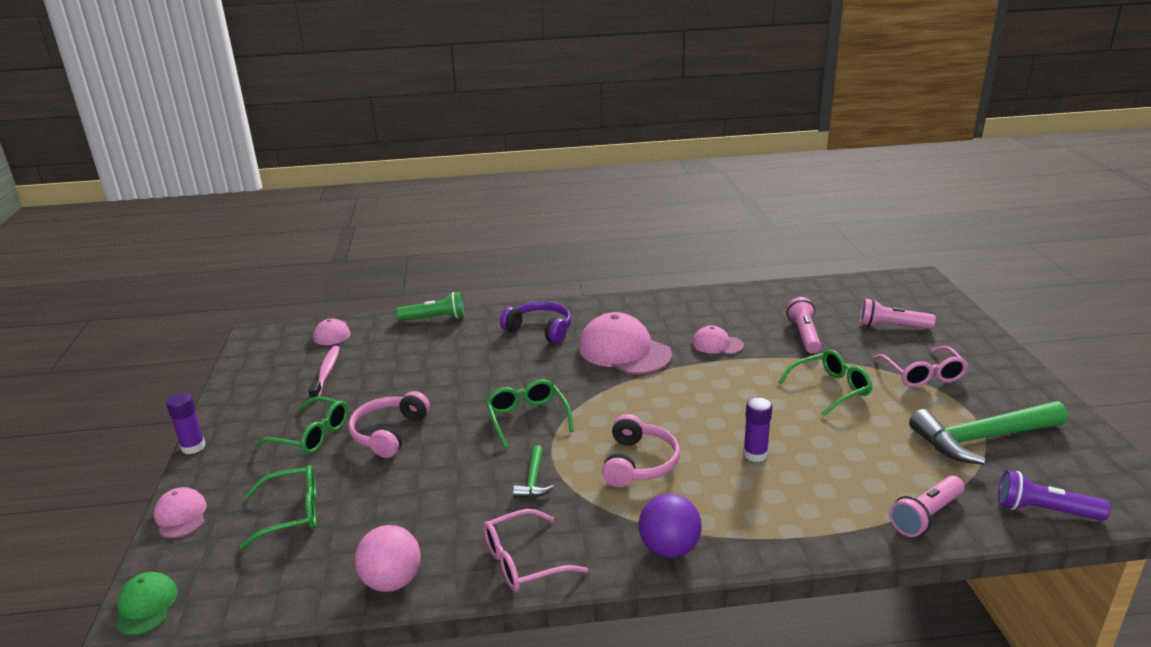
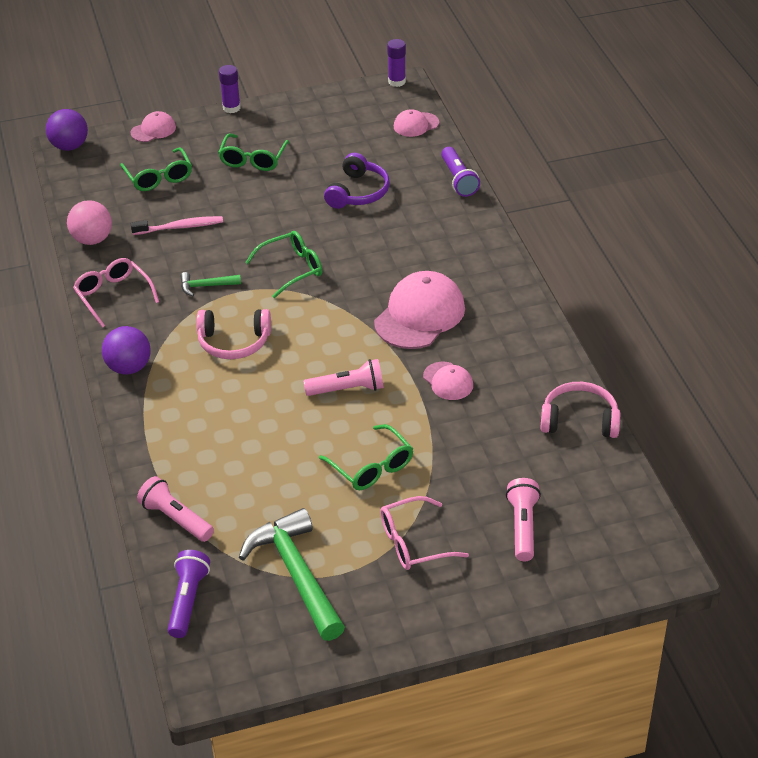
camera: 80 degrees right, 15 degrees up
(146, 606) = (69, 146): green cap -> purple ball
(326, 373) = (345, 141): pink toothbrush -> pink toothbrush (180, 227)
(389, 433) = (260, 197): pink headphones -> pink headphones (579, 420)
(435, 318) = (458, 179): green flashlight -> purple flashlight
(540, 330) = (451, 252): purple headphones -> purple headphones (358, 192)
(717, 344) = (448, 381): pink cap -> pink cap turned 135 degrees clockwise
(755, 454) = (254, 412): purple glue stick -> purple glue stick (397, 82)
(804, 335) = (483, 449): pink flashlight -> pink flashlight (347, 389)

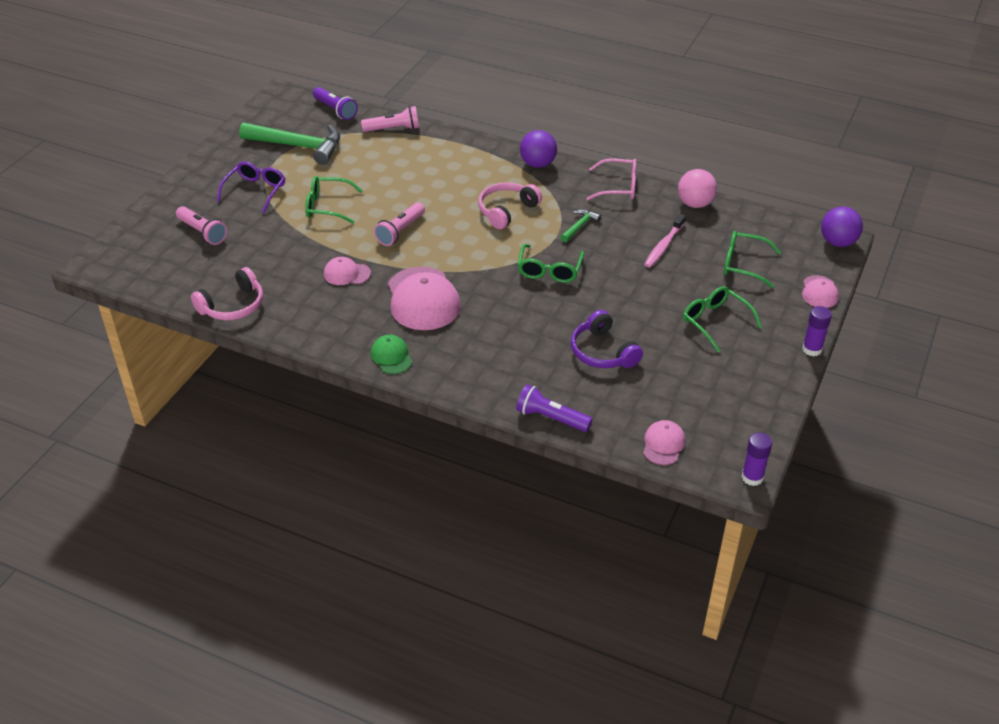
camera: 130 degrees right, 0 degrees up
(413, 543) = (255, 191): pink glasses -> purple glasses
(506, 288) = (391, 356): none -> green cap

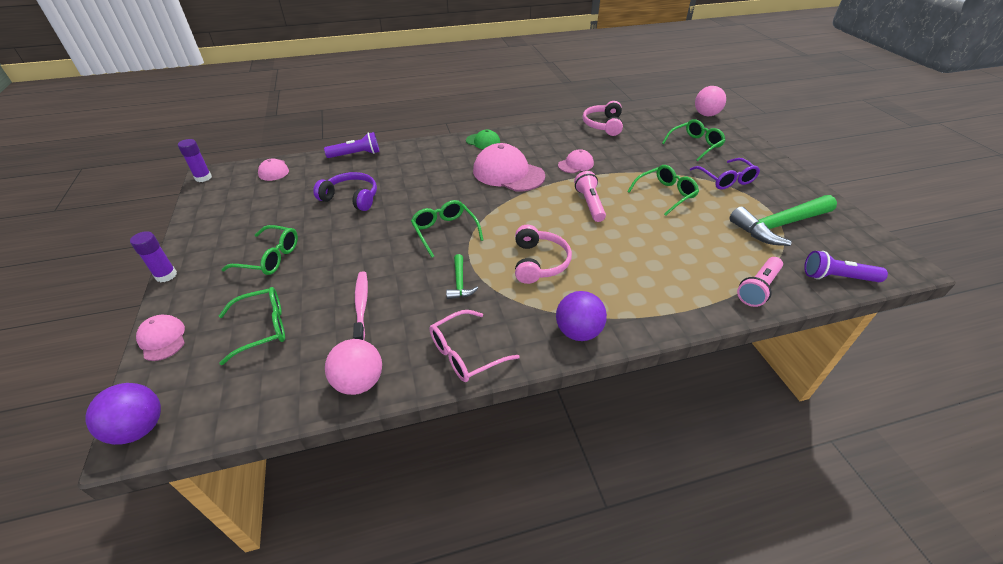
camera: 140 degrees right, 0 degrees up
(108, 257) = (706, 115): none -> pink ball
(202, 232) = (695, 145): pink flashlight -> green glasses

